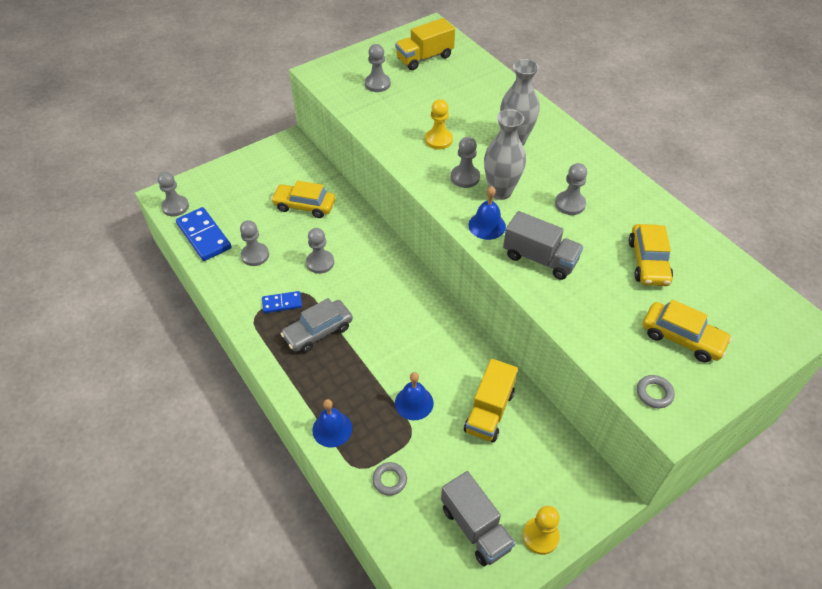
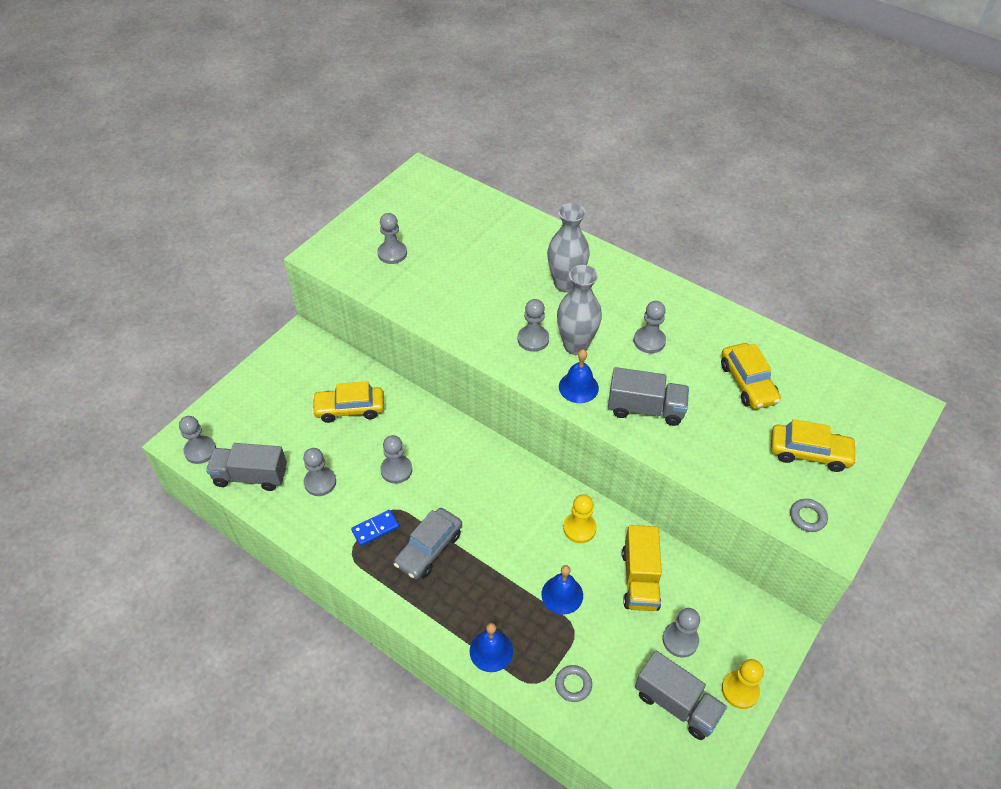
camera: 20 degrees left, 0 degrees up
(204, 236) = (251, 476): blue domino -> grey truck
(424, 58) = (429, 210): yellow truck -> none
(438, 140) = (487, 303): yellow pawn -> yellow pawn (579, 528)
(503, 474) = (680, 640): none -> grey pawn

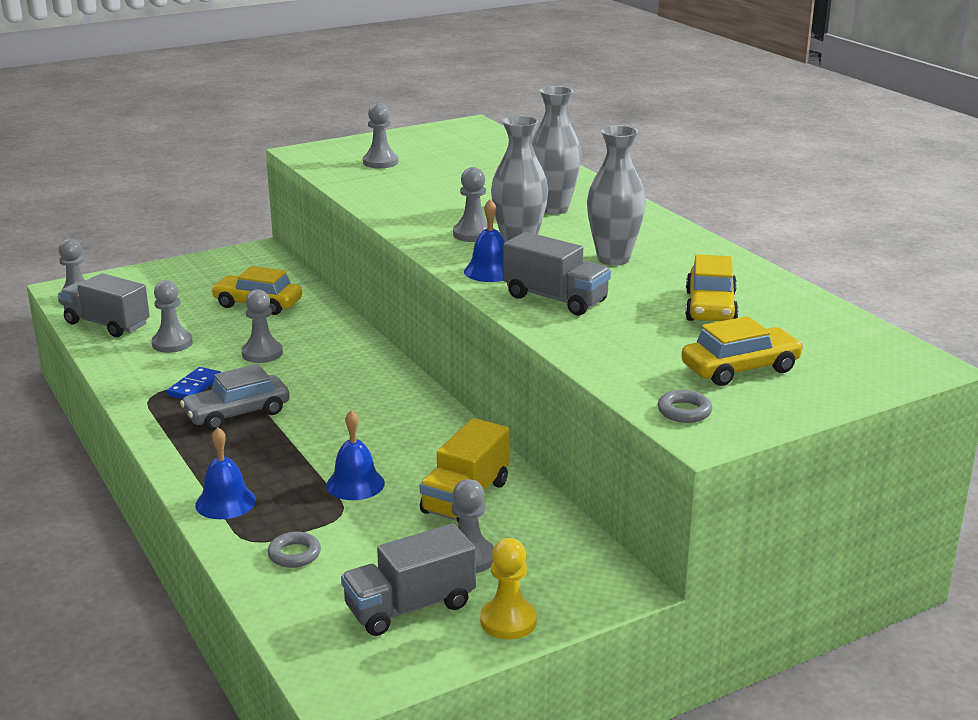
camera: 25 degrees right, 25 degrees down
(375, 528) = (194, 386): blue domino -> blue domino turned 60 degrees counterclockwise
(579, 528) = (429, 441): yellow pawn -> none
(649, 341) = (613, 259): grey pawn -> grey vase
(676, 704) = (410, 607): grey truck -> grey truck turned 90 degrees clockwise
(809, 453) = (740, 368): yellow car -> yellow car turned 60 degrees counterclockwise

